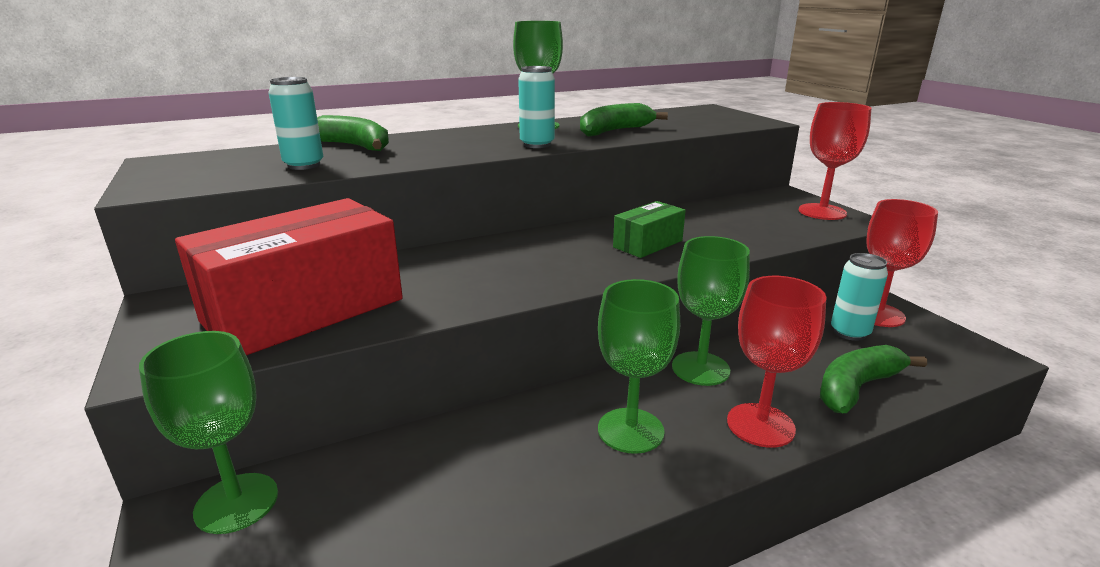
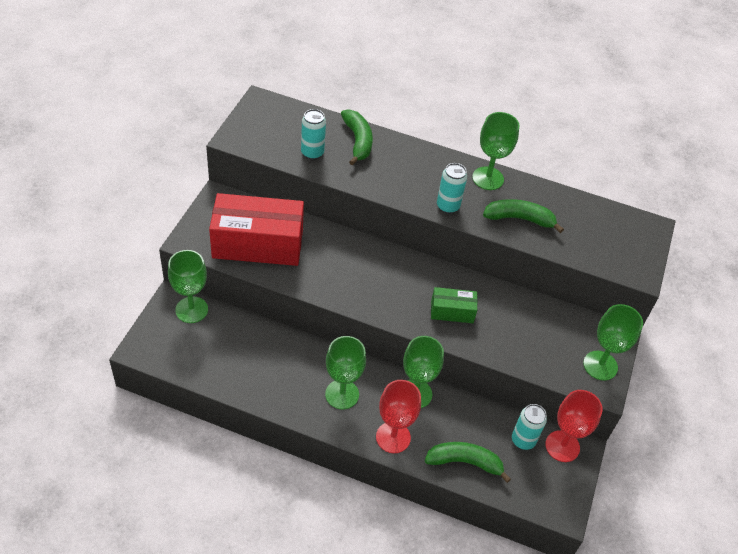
camera: 40 degrees right, 25 degrees up
(822, 212) = (600, 365): red goblet -> green goblet

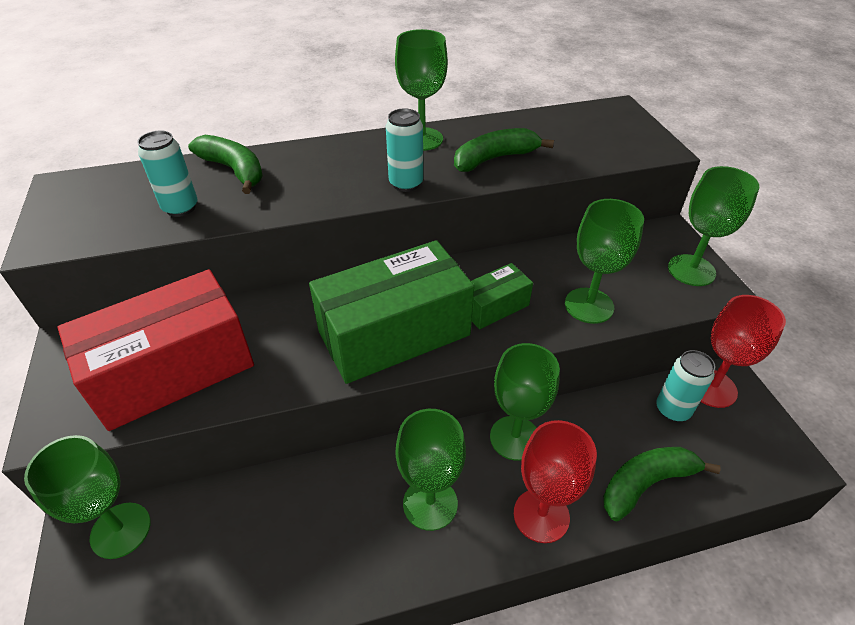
camera: 30 degrees left, 5 degrees down
(382, 292) = (394, 333): none -> green box
(509, 345) = (589, 305): none -> green goblet

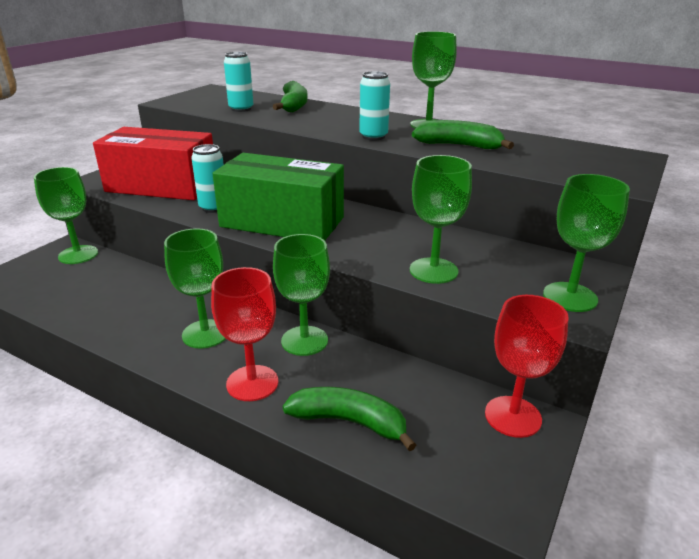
camera: 45 degrees right, 15 degrees down
(494, 306) = (364, 240): green box -> none
(672, 410) = (449, 404): turquoise can -> turquoise can (213, 208)

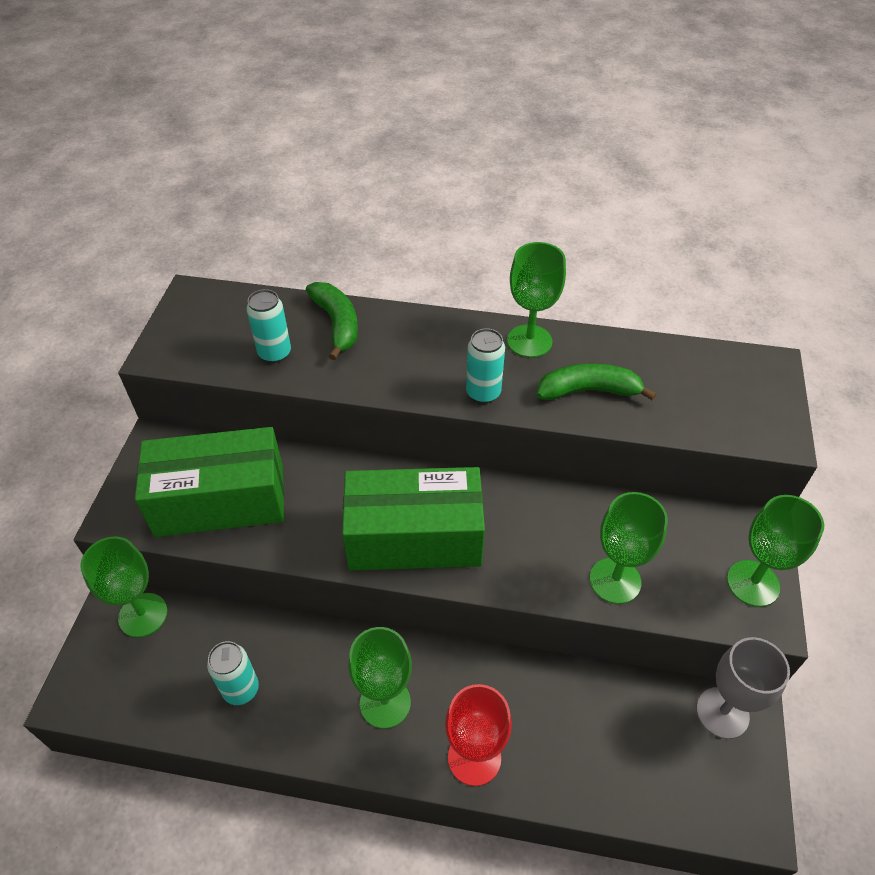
camera: 20 degrees left, 20 degrees up
(162, 186) = (220, 501): red box -> green box
(213, 208) = (316, 531): turquoise can -> turquoise can (241, 689)
(304, 341) = (492, 676): green goblet -> none
(349, 422) = (589, 775): green banana -> none
(513, 416) = (722, 712): red goblet -> grey goblet

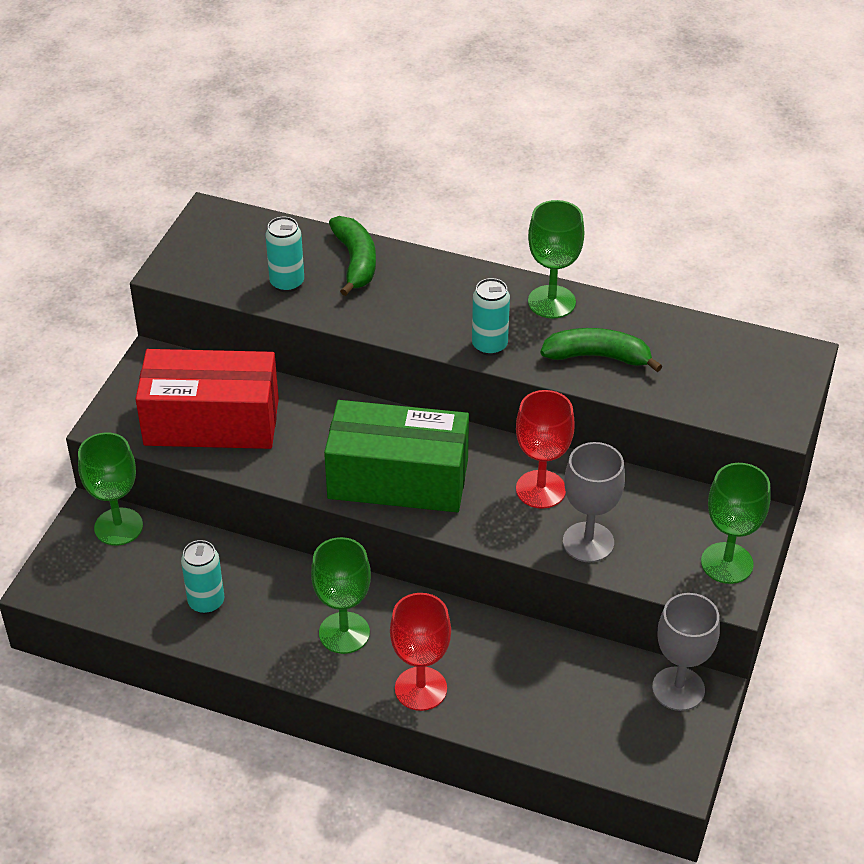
camera: 10 degrees right, 5 degrees down
(220, 501) = (211, 422): green box -> red box
(554, 528) = (540, 489): none -> red goblet
(615, 580) = (588, 542): green goblet -> grey goblet

